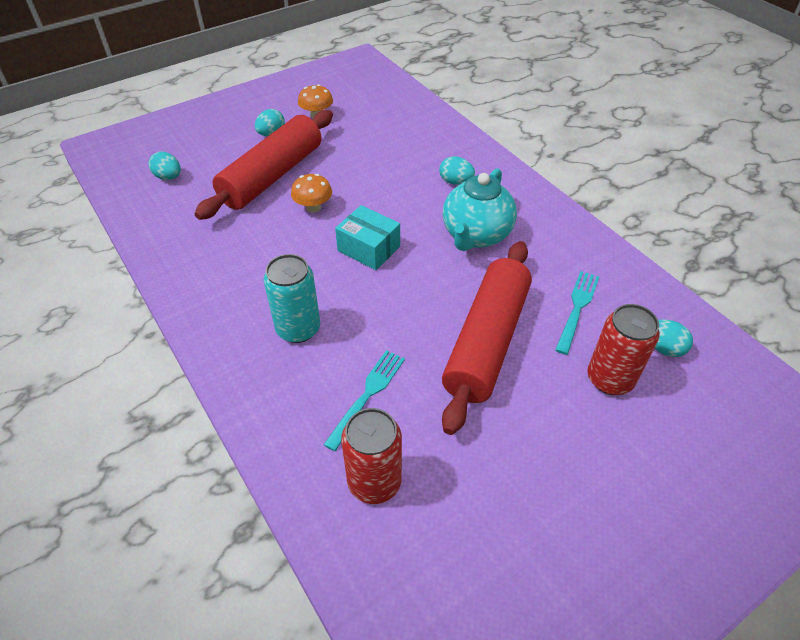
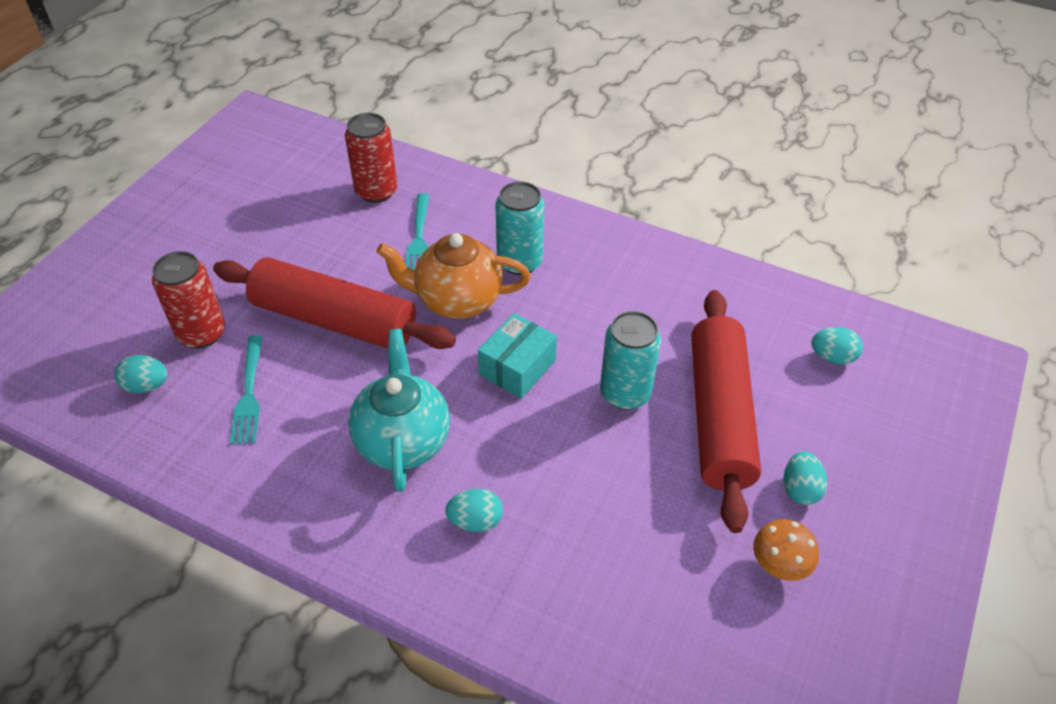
camera: 150 degrees right, 0 degrees up
(313, 207) = (625, 393): orange mushroom -> turquoise can
(368, 248) = (517, 367): turquoise box -> turquoise box turned 60 degrees counterclockwise
(375, 316) = (457, 300): none -> orange teapot
(487, 341) = (334, 320): red rolling pin -> red rolling pin turned 60 degrees counterclockwise

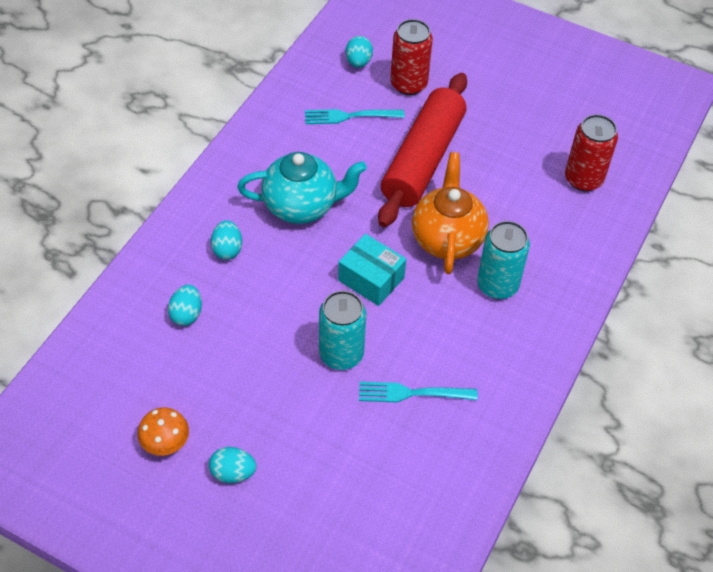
camera: 90 degrees right, 5 degrees up
(419, 238) = (523, 211): turquoise fork -> turquoise fork (412, 393)
(719, 416) = (313, 423): red rolling pin -> none
(832, 357) = (379, 534): turquoise egg -> turquoise egg (187, 314)

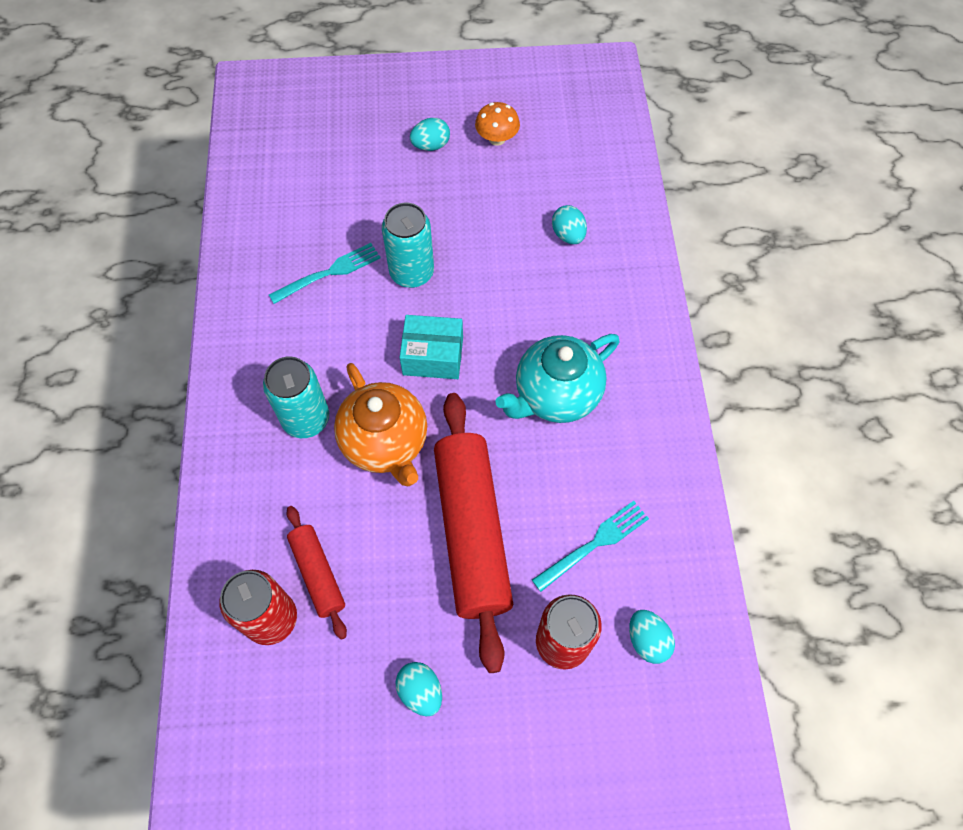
camera: 150 degrees right, 10 degrees up
(227, 249) = (586, 310): turquoise egg -> turquoise egg (420, 691)
(540, 187) = (318, 574): none -> red rolling pin

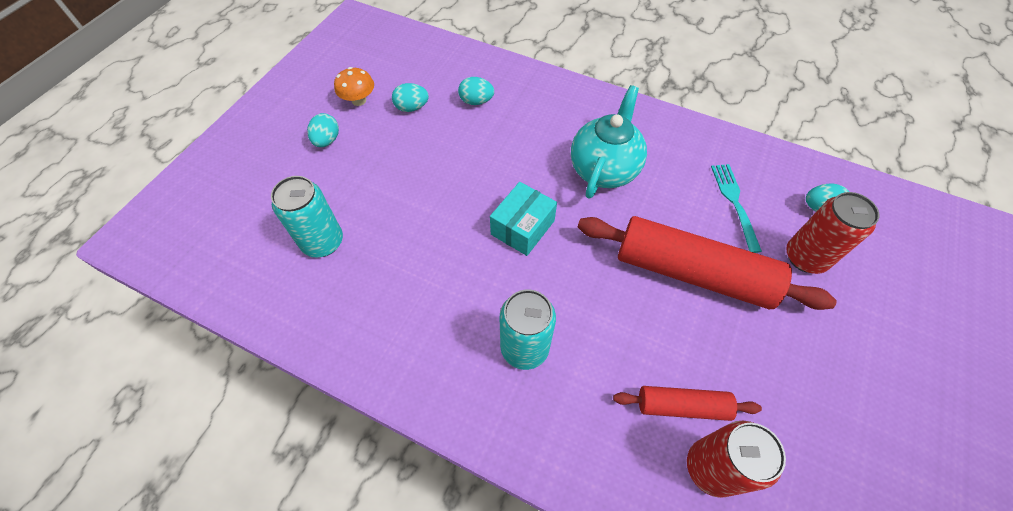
camera: 60 degrees left, 5 degrees down
(329, 273) = (390, 264): turquoise fork -> none
(385, 443) = (583, 297): orange teapot -> none
(412, 272) = (435, 206): turquoise can -> turquoise can (323, 242)
(420, 691) = (818, 372): turquoise egg -> turquoise egg (412, 108)
(555, 395) = (604, 169): turquoise teapot -> turquoise teapot turned 150 degrees counterclockwise

